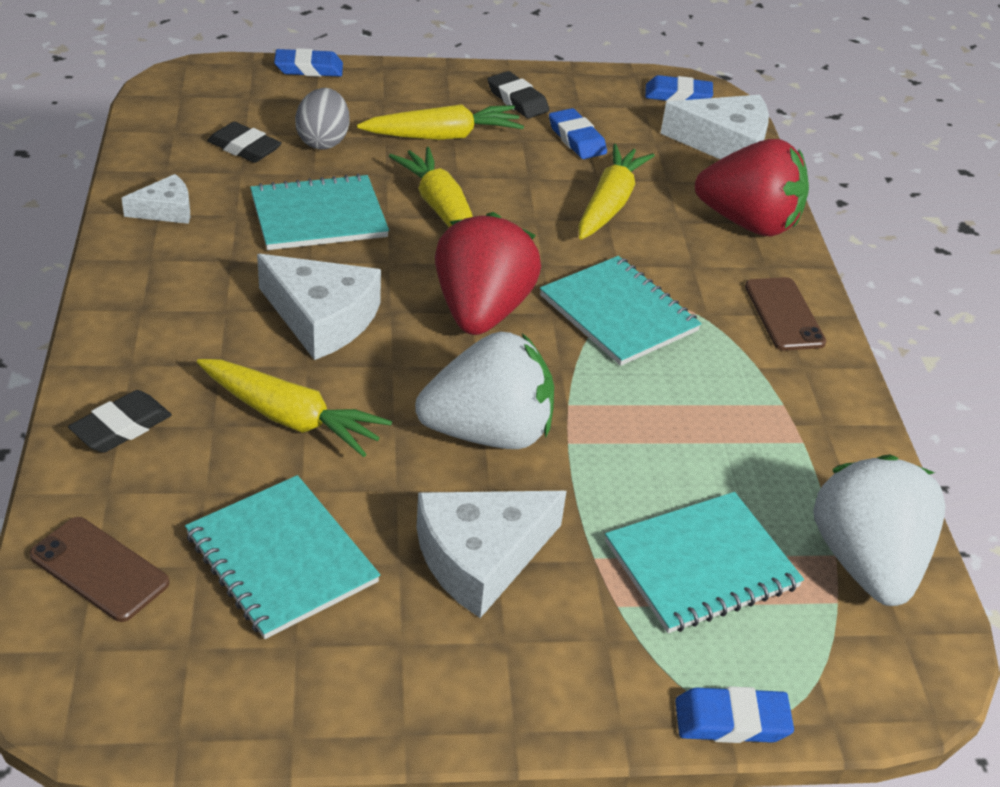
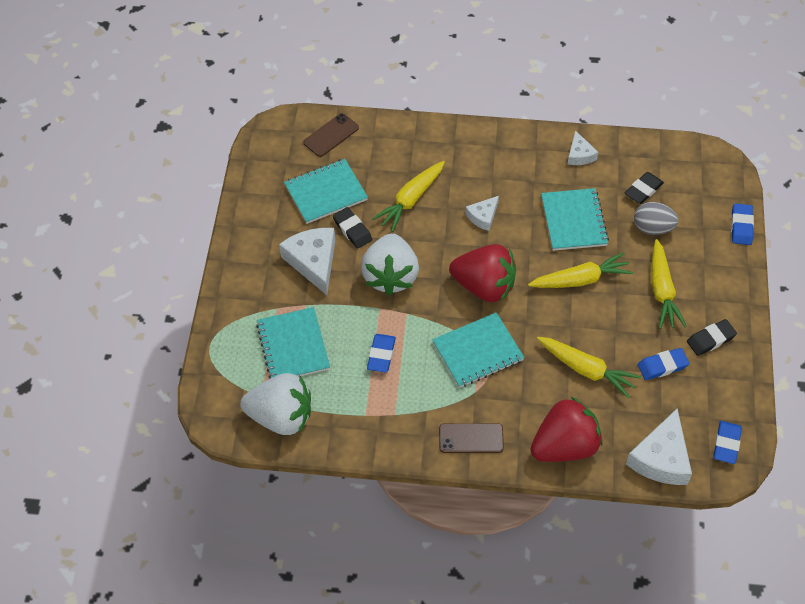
camera: 105 degrees right, 15 degrees up
(121, 427) = (412, 140): black eraser -> black eraser (352, 230)
(322, 318) = (483, 216): white cheese -> white cheese, size x0.56
(731, 721) = (210, 336): blue eraser -> blue eraser (381, 355)
(748, 223) = (564, 446): red strawberry -> red strawberry turned 150 degrees counterclockwise

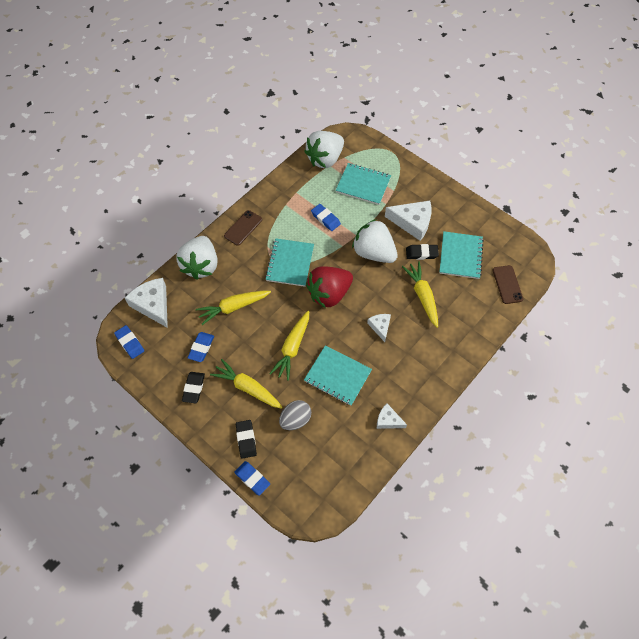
camera: 125 degrees right, 5 degrees up
(564, 446) = (201, 265): red strawberry -> white strawberry
(643, 190) = (329, 438): black eraser -> black eraser (246, 440)

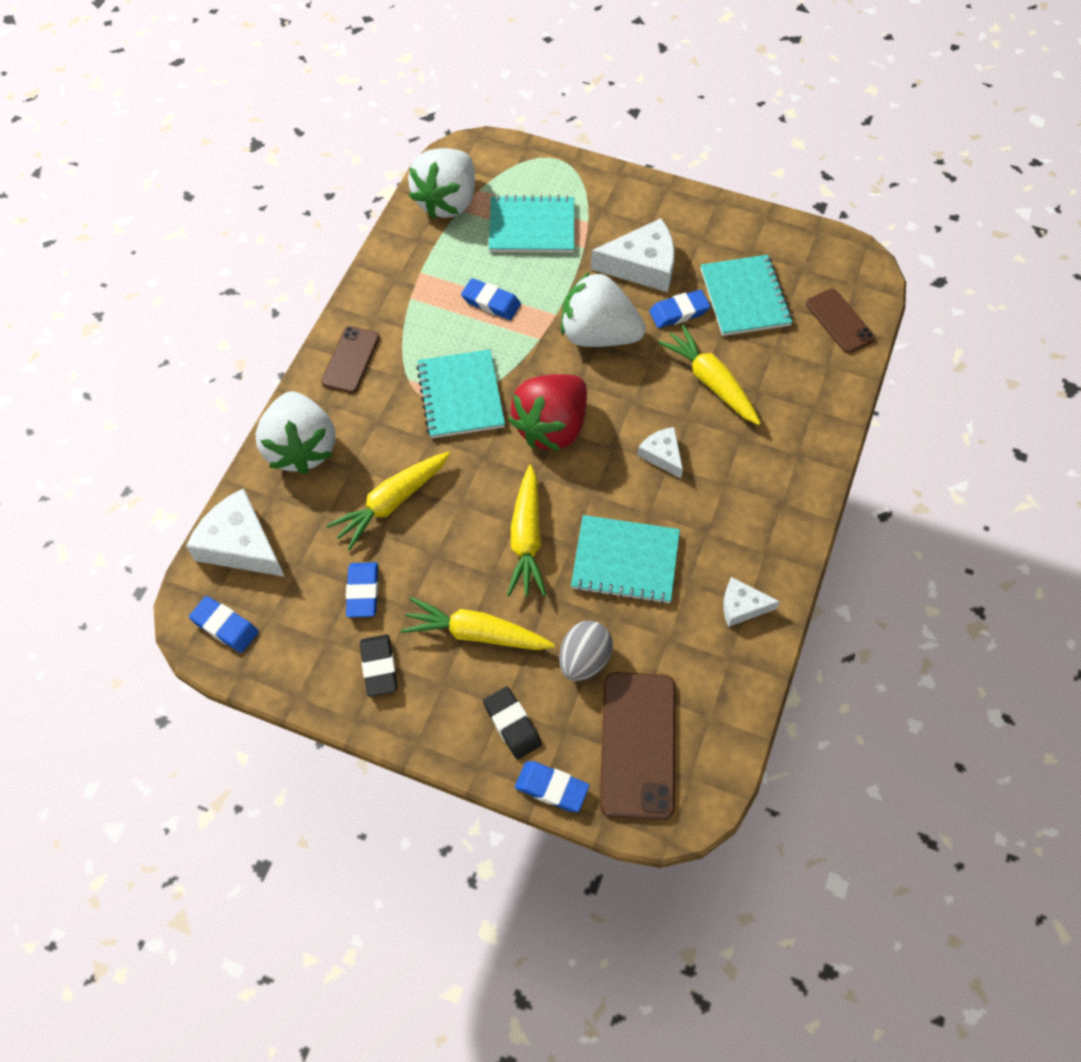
camera: 20 degrees left, 0 degrees up
(304, 472) = (638, 744): none -> brown phone
(421, 253) = (679, 312): black eraser -> blue eraser

